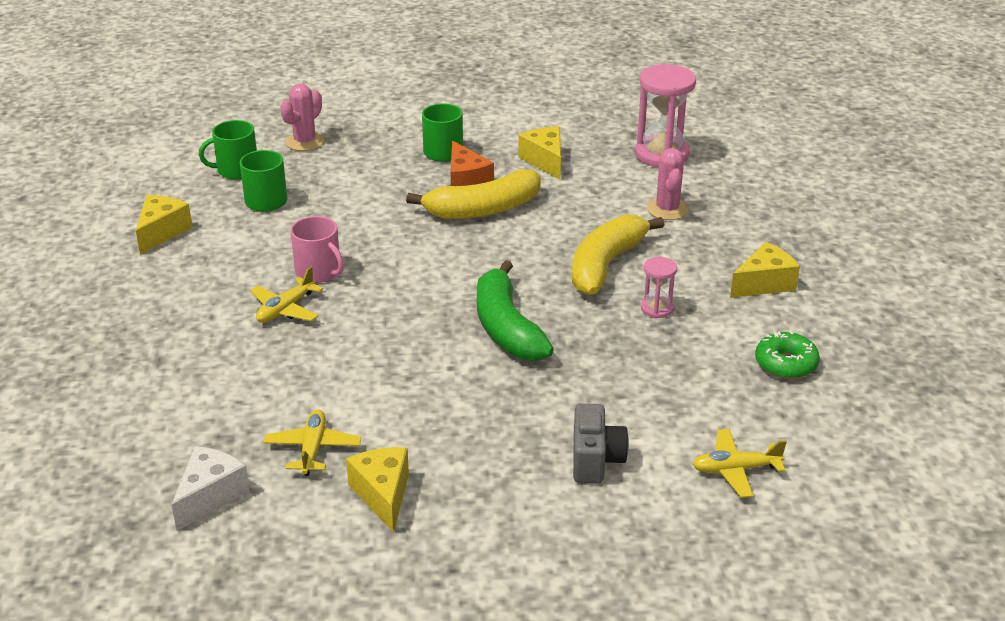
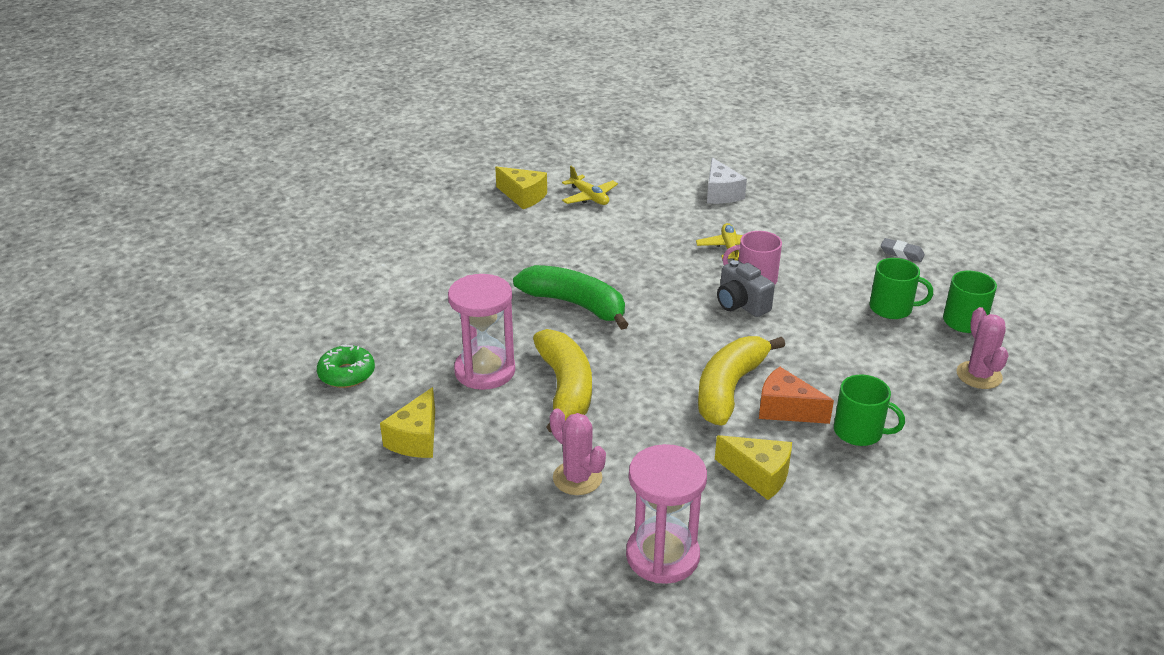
camera: 140 degrees right, 0 degrees up
(162, 232) = (901, 253): yellow cheese -> grey eraser
(210, 496) = (606, 162): white cheese -> white cheese (721, 193)
(595, 460) = (425, 258): grey camera -> grey camera (741, 304)
(657, 308) = (485, 371): pink hourglass -> pink hourglass, size x1.96
(735, 469) = (333, 290): yellow plane -> none

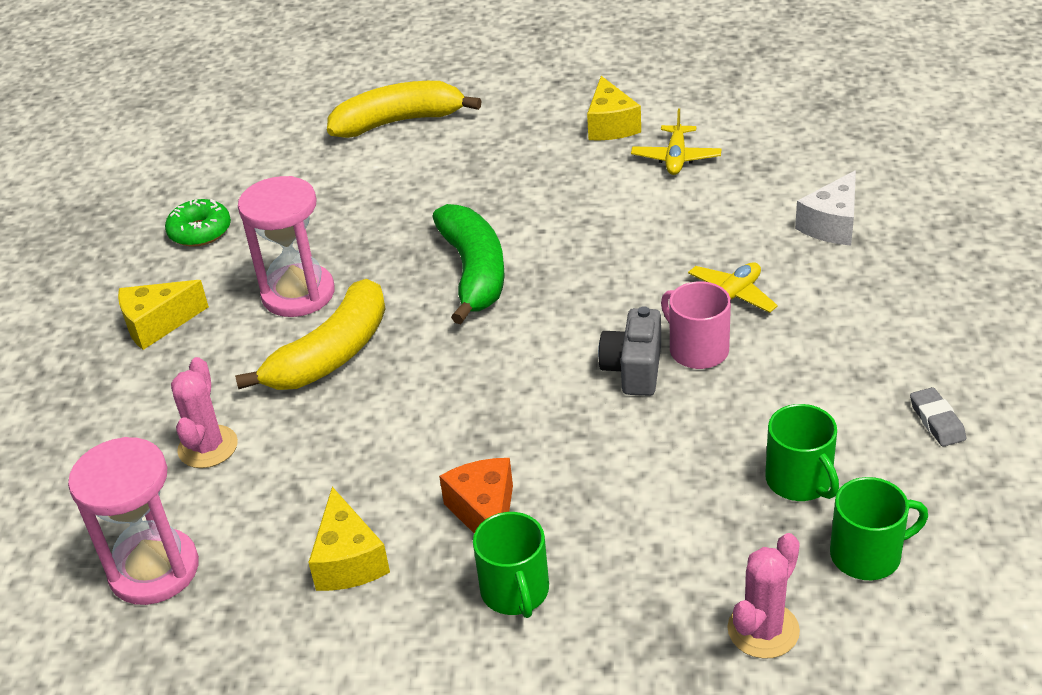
camera: 50 degrees right, 5 degrees up
(729, 389) = (469, 453): yellow banana -> yellow banana (399, 122)

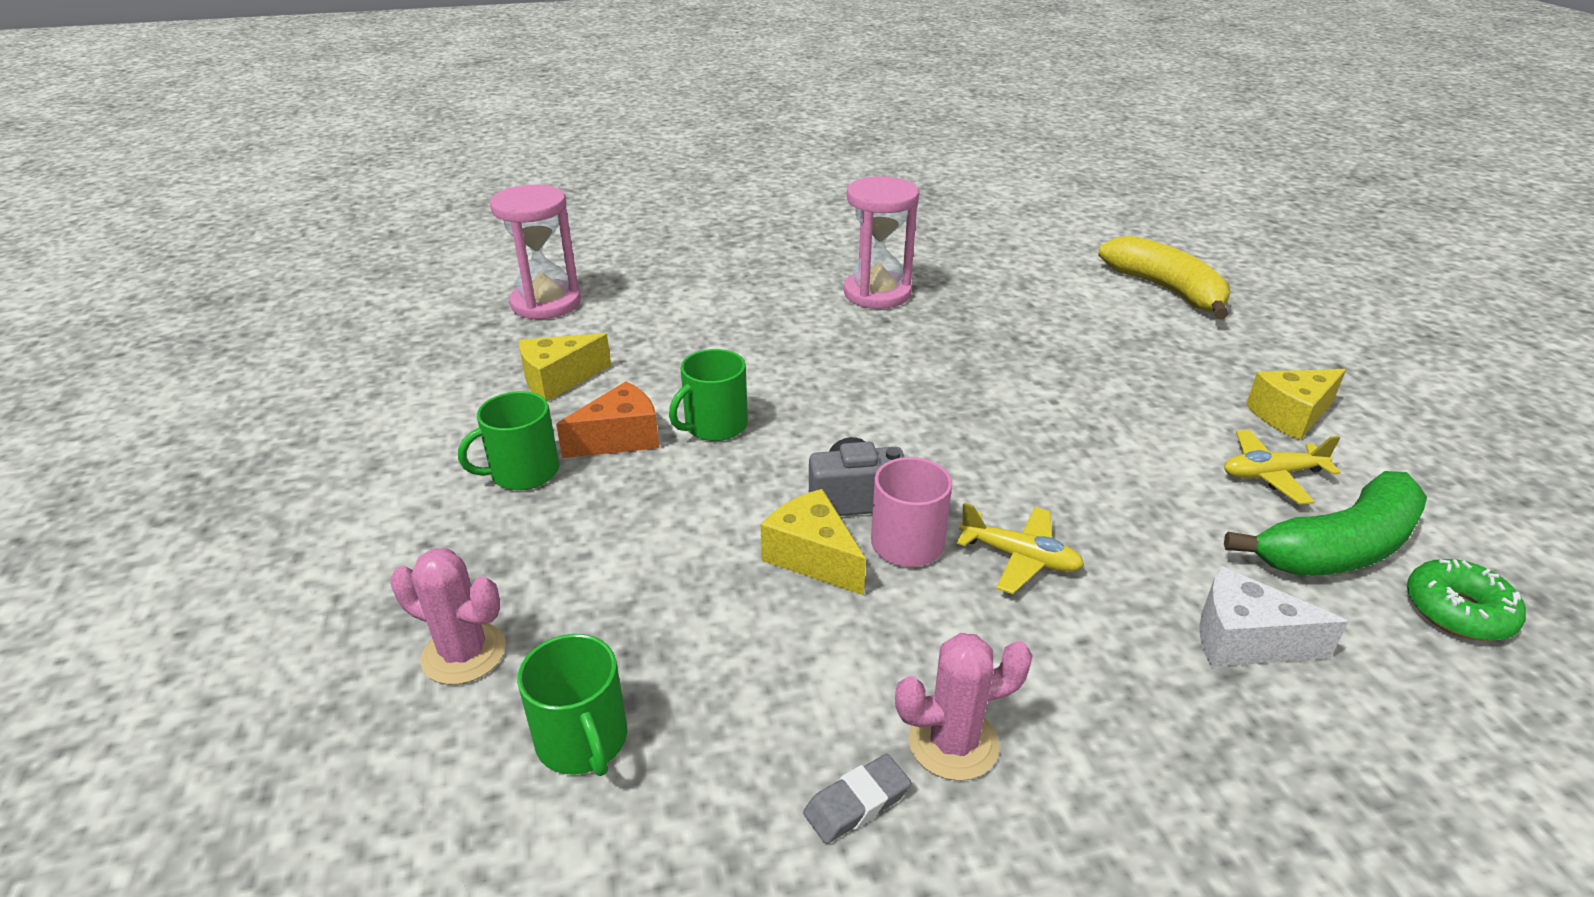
camera: 70 degrees right, 5 degrees down
(157, 324) = (810, 247): yellow cheese -> yellow cheese (812, 557)
(200, 231) = (932, 238): green donut -> green donut (1457, 611)
(208, 447) = (677, 295): pink cactus -> pink cactus (953, 742)
(331, 354) = (805, 323): yellow banana -> none
(474, 273) = (958, 373): green banana -> green banana (1338, 548)
(799, 480) = (704, 660): green mug -> green mug (714, 425)

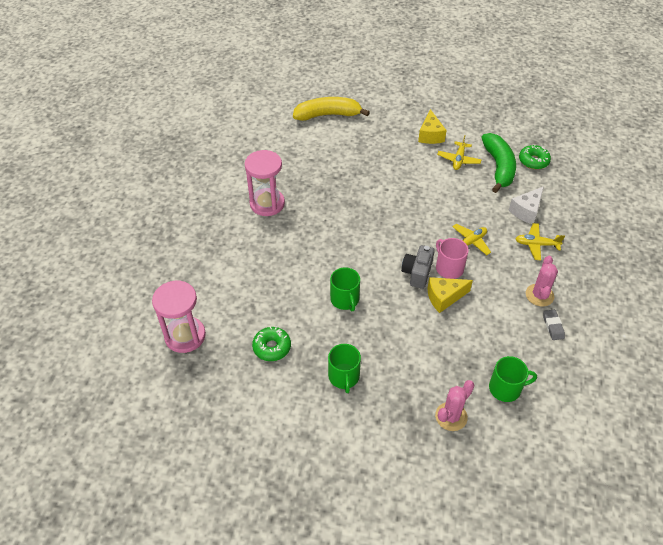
camera: 65 degrees left, 15 degrees up
(558, 380) = (272, 347): yellow cheese -> green donut
(620, 438) = (336, 335): orange cheese -> none
(1139, 691) = (536, 244): none -> yellow plane

